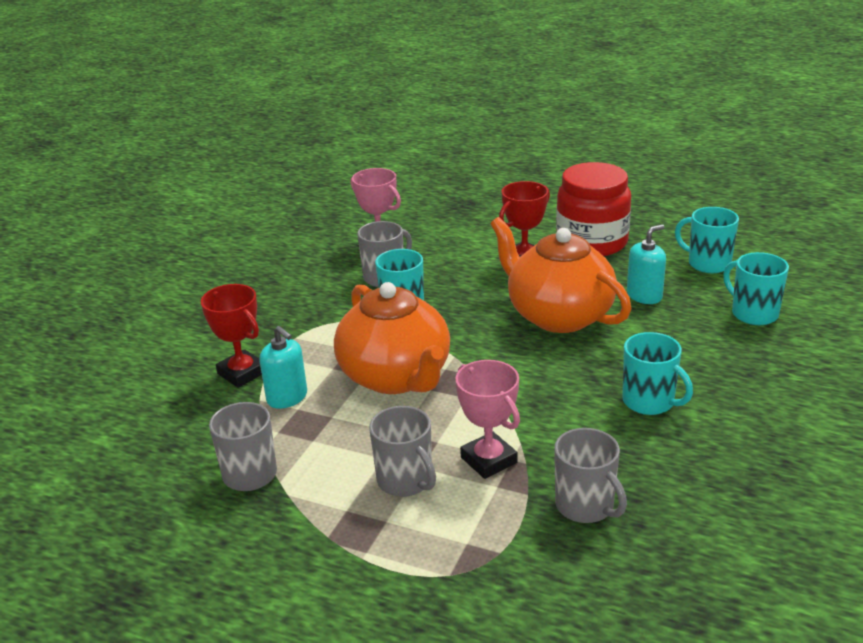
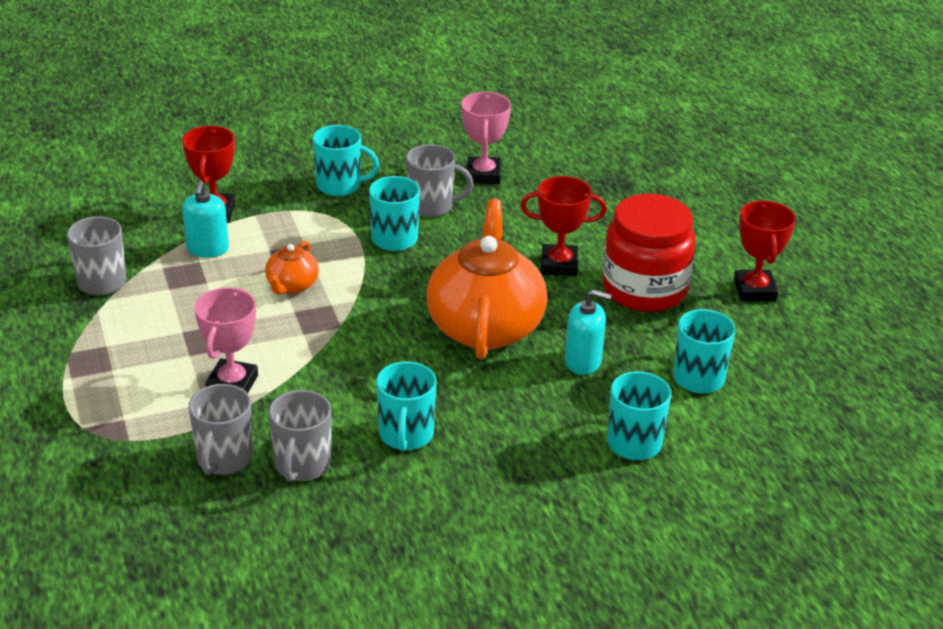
camera: 45 degrees right, 5 degrees up
(300, 303) = (340, 186): none -> turquoise mug
(396, 377) = (292, 286): orange teapot -> orange teapot, size x0.46
(405, 481) = (166, 356): grey mug -> grey mug (302, 465)
(640, 209) = (754, 290): none -> red trophy

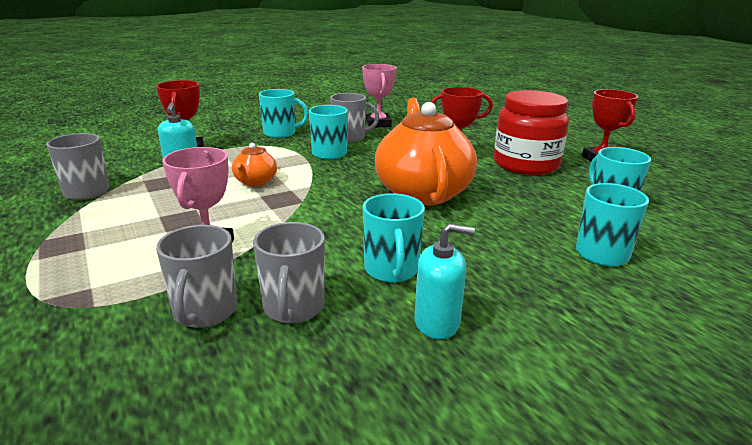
camera: 10 degrees left, 10 degrees down
(583, 362) = (514, 205): turquoise soap dispenser -> turquoise soap dispenser (437, 322)

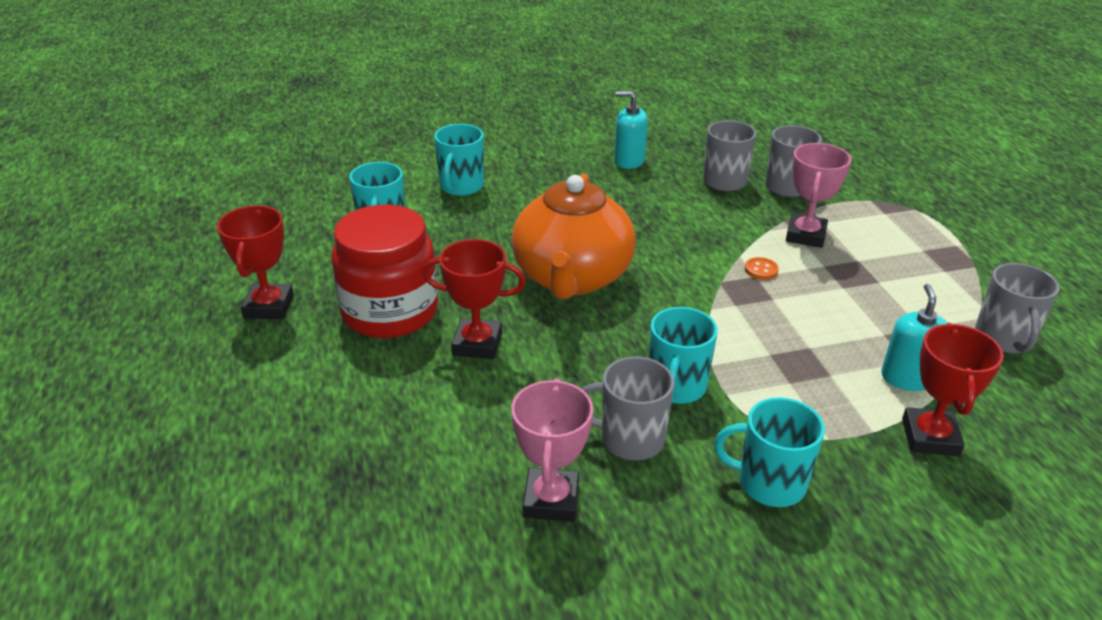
camera: 165 degrees left, 10 degrees up
(255, 182) = (785, 327): orange teapot -> none
(265, 213) = (761, 270): none -> orange button
(391, 270) = (646, 196): turquoise mug -> none

